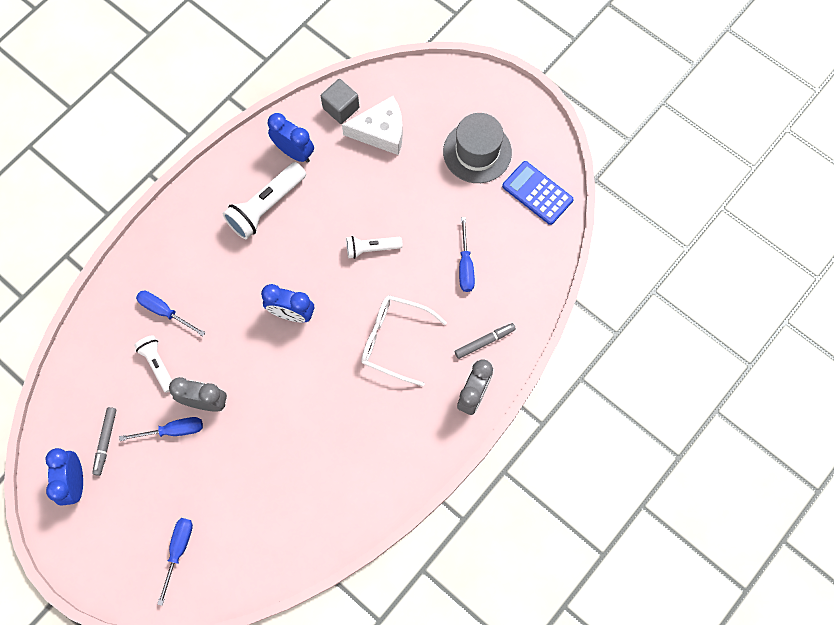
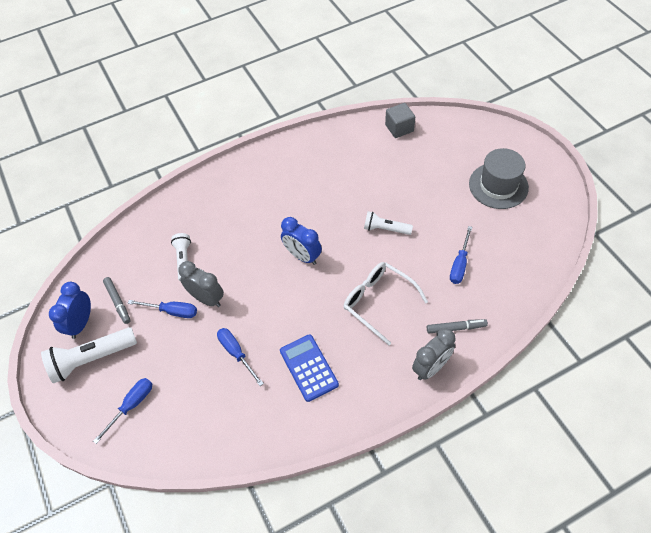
camera: 25 degrees right, 15 degrees down
(105, 441) = (118, 302): grey marker -> grey marker turned 60 degrees counterclockwise
(165, 312) = (206, 225): blue screwdriver -> blue screwdriver (236, 353)
(266, 206) = (315, 177): white flashlight -> white flashlight (91, 359)
(294, 152) = (351, 147): blue clock -> none
(381, 131) = (424, 151): white cheese -> none
(537, 193) = (540, 229): blue calculator -> blue calculator (309, 368)

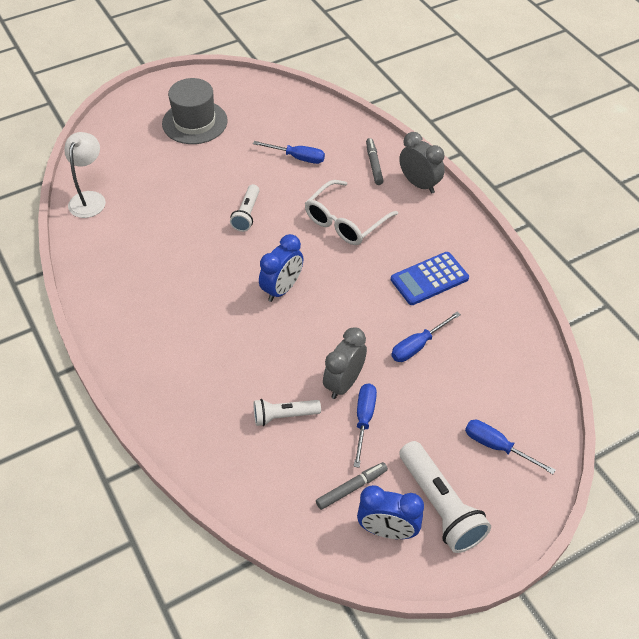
camera: 95 degrees left, 5 degrees down
(399, 128) = (89, 198): grey cube -> white lamp

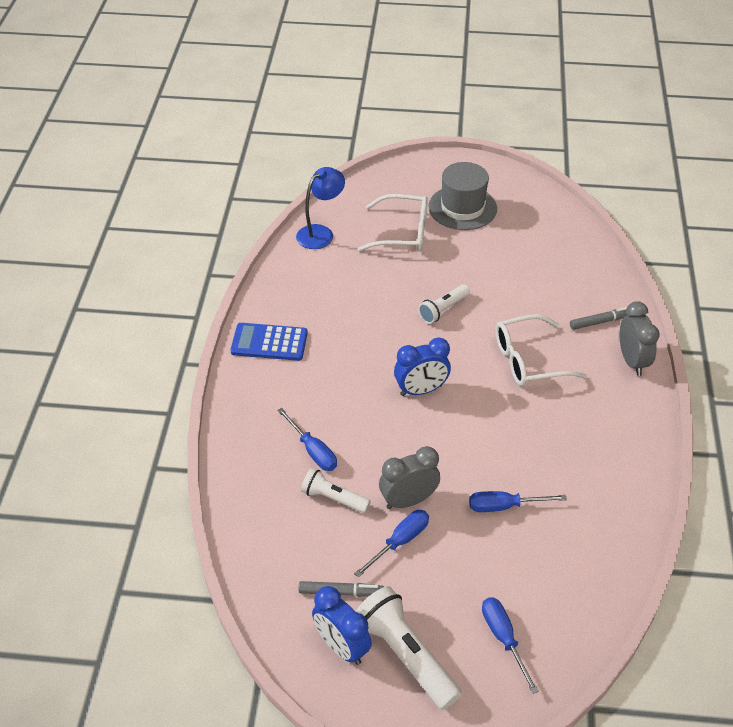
camera: 35 degrees right, 5 degrees down
(89, 198) = (321, 233): white lamp -> blue lamp
(161, 165) = (403, 232): none -> white glasses
(297, 157) = (531, 281): blue screwdriver -> blue screwdriver (313, 451)
(374, 164) = (601, 321): grey marker -> grey marker turned 45 degrees clockwise
(429, 279) = (567, 453): blue calculator -> blue calculator (269, 342)
(440, 505) = (406, 655): white flashlight -> white flashlight turned 135 degrees clockwise

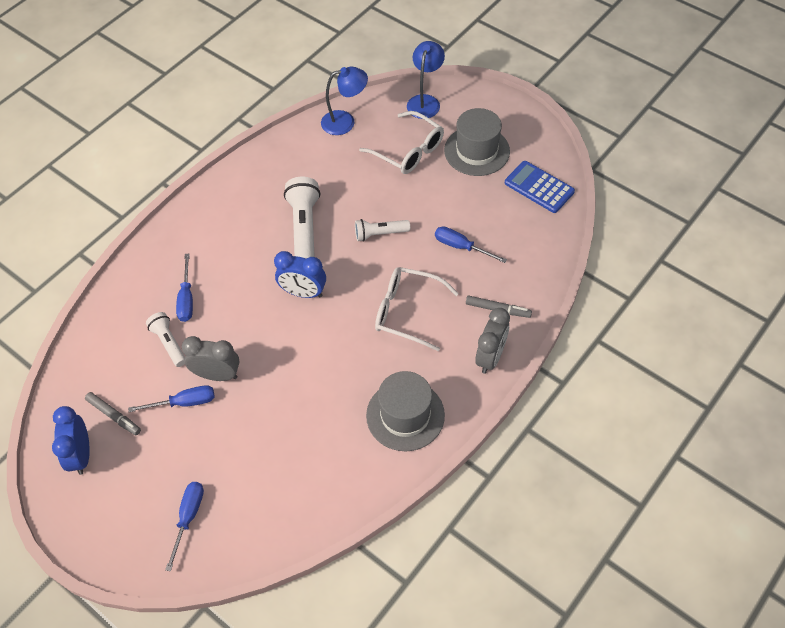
camera: 35 degrees right, 10 degrees up
(269, 342) = (230, 196): blue calculator -> blue calculator (539, 187)
(378, 187) = (425, 101): none -> blue lamp
(406, 655) = (115, 488): white flashlight -> white flashlight (304, 228)
(504, 506) = (279, 419): blue screwdriver -> blue screwdriver (461, 247)
(609, 443) = (405, 415): none -> grey hat

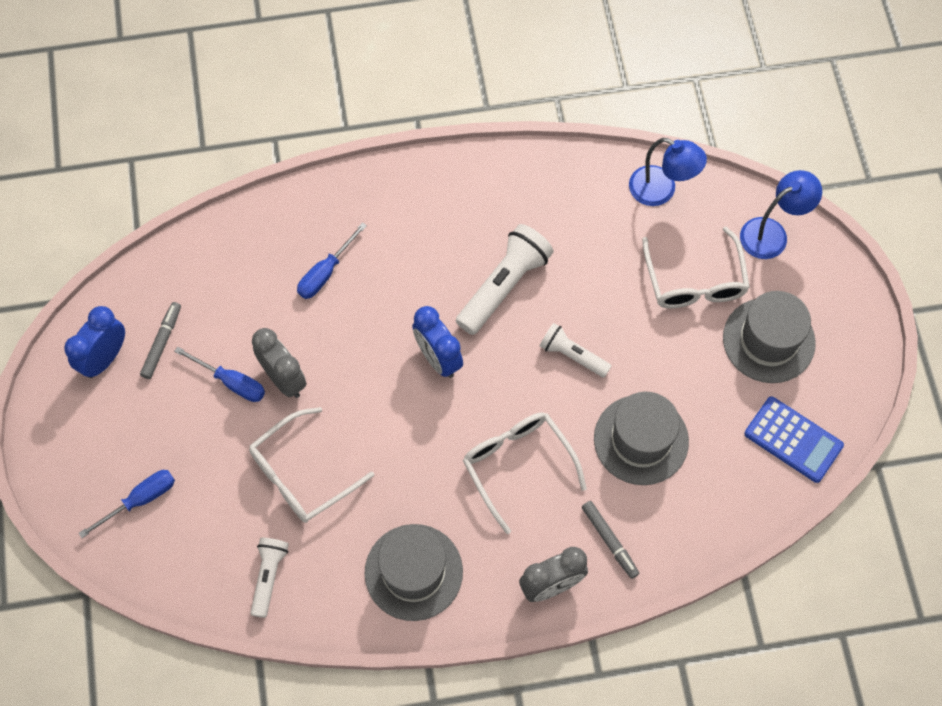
camera: 40 degrees right, 10 degrees up
(114, 416) = (162, 342): grey marker -> grey marker turned 150 degrees counterclockwise
(169, 343) = (270, 308): white flashlight -> white flashlight (269, 577)
(282, 418) = (301, 474): none -> white glasses
(461, 247) = (641, 440): blue screwdriver -> grey hat
(539, 187) = (793, 440): blue calculator -> blue calculator turned 135 degrees clockwise

